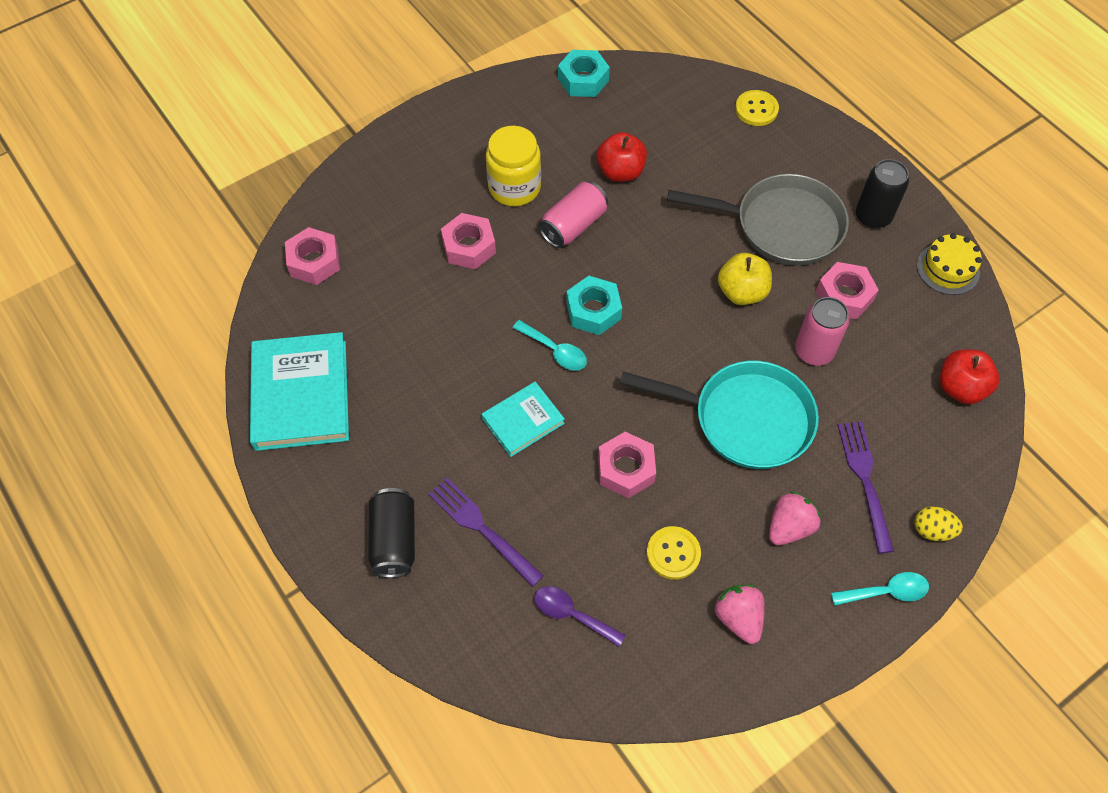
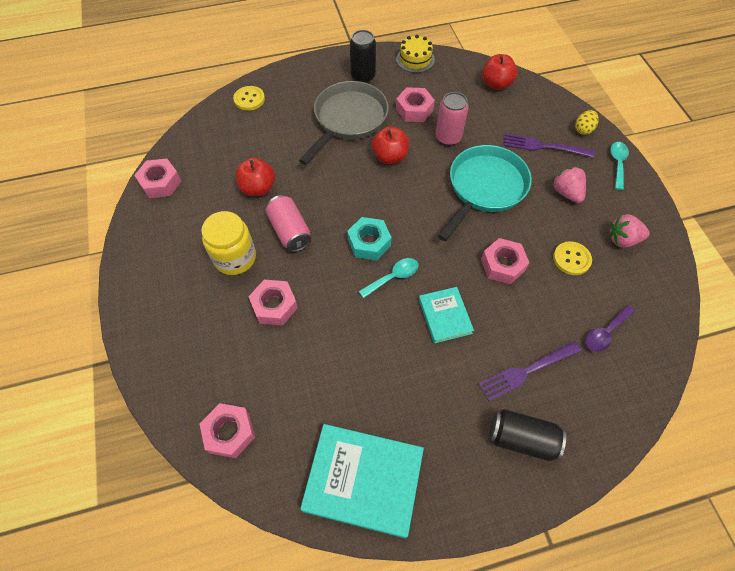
camera: 70 degrees left, 0 degrees up
(583, 80) = (160, 183): turquoise nut -> pink nut
(741, 292) = (390, 157): yellow apple -> red apple

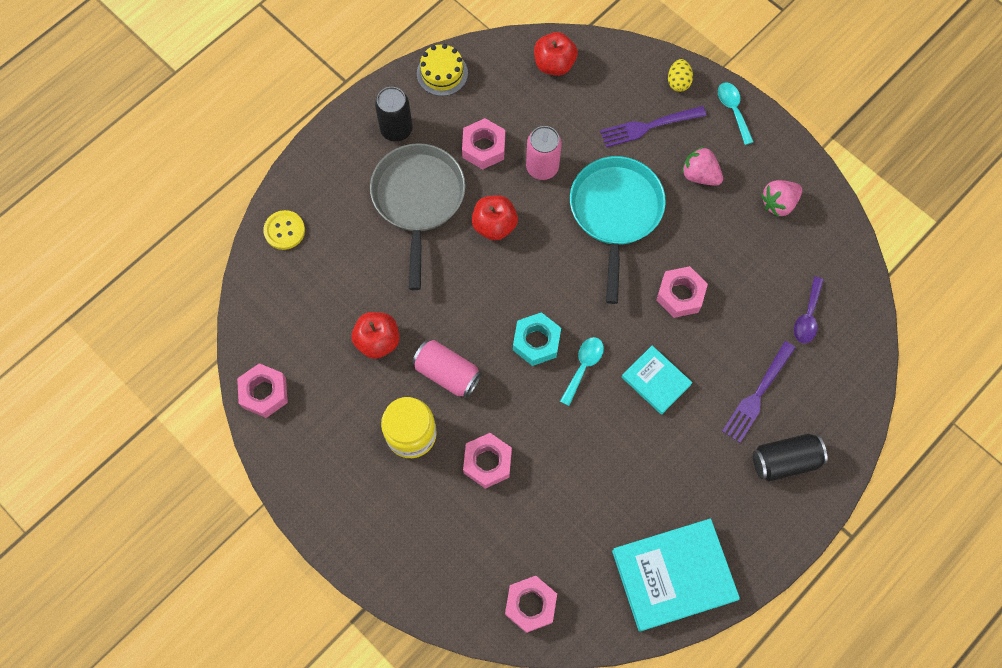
camera: 30 degrees left, 10 degrees up
(571, 259) = (741, 252): yellow button -> none

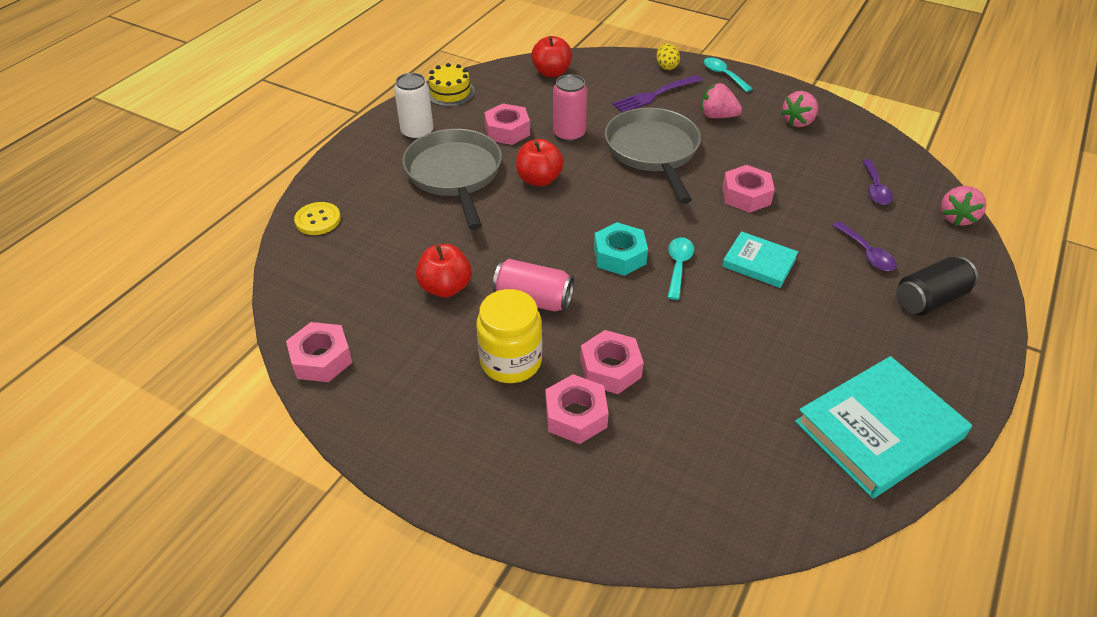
camera: 15 degrees left, 25 degrees down
(396, 129) = (417, 132): black can -> white can
(530, 605) = (726, 502): pink nut -> pink nut (576, 415)
(615, 213) = (653, 152): turquoise pan -> grey pan
(757, 395) = (867, 253): purple fork -> purple spoon
(864, 373) = (956, 218): none -> pink strawberry

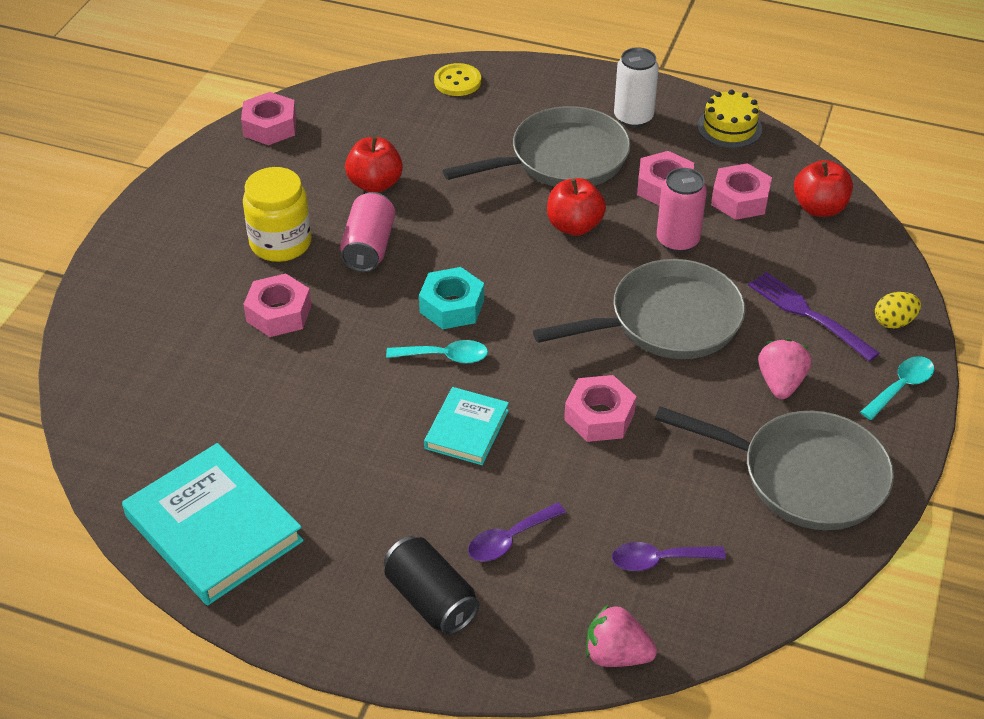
camera: 80 degrees right, 0 degrees up
(576, 415) = (217, 295): pink nut -> pink nut (740, 199)
(798, 122) = (804, 476): pink strawberry -> grey pan

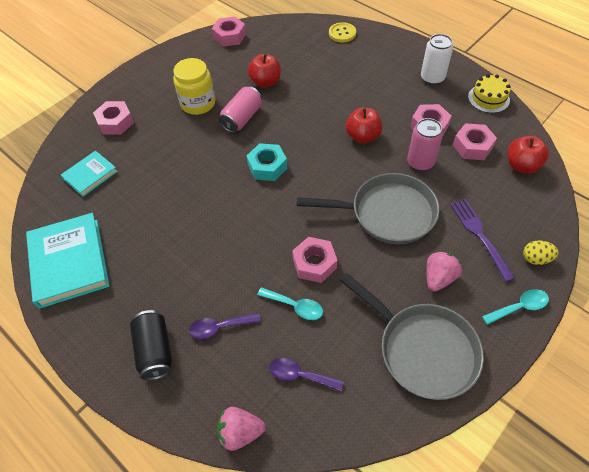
camera: 25 degrees right, 10 degrees up
(279, 313) = (174, 144): pink nut -> pink nut (115, 122)
(445, 356) = (247, 196): turquoise spoon -> turquoise spoon (295, 306)
(467, 429) = (234, 246): turquoise book -> turquoise book (90, 175)
(561, 159) = (376, 93): grey pan -> none
(616, 654) = (240, 432): pink strawberry -> pink strawberry turned 45 degrees counterclockwise

